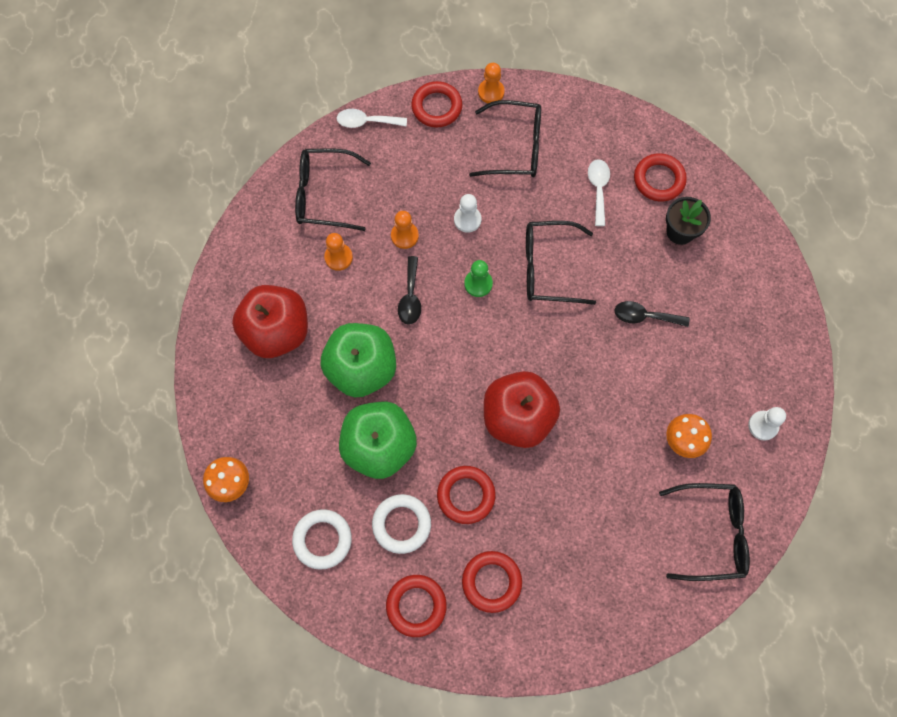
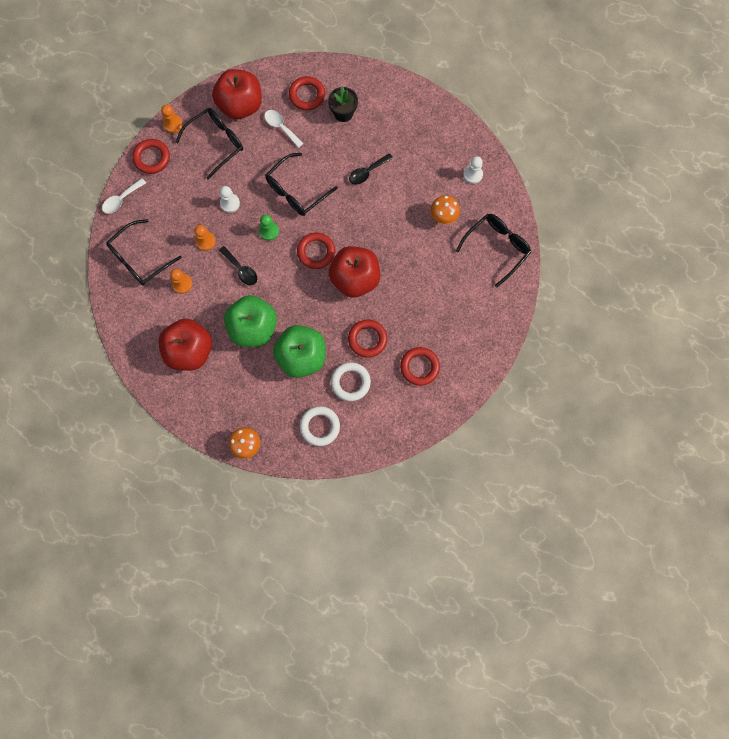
camera: 45 degrees left, 5 degrees up
(416, 606) = (396, 412): red ring -> red ring (316, 252)
(578, 131) = (240, 105): none -> red apple

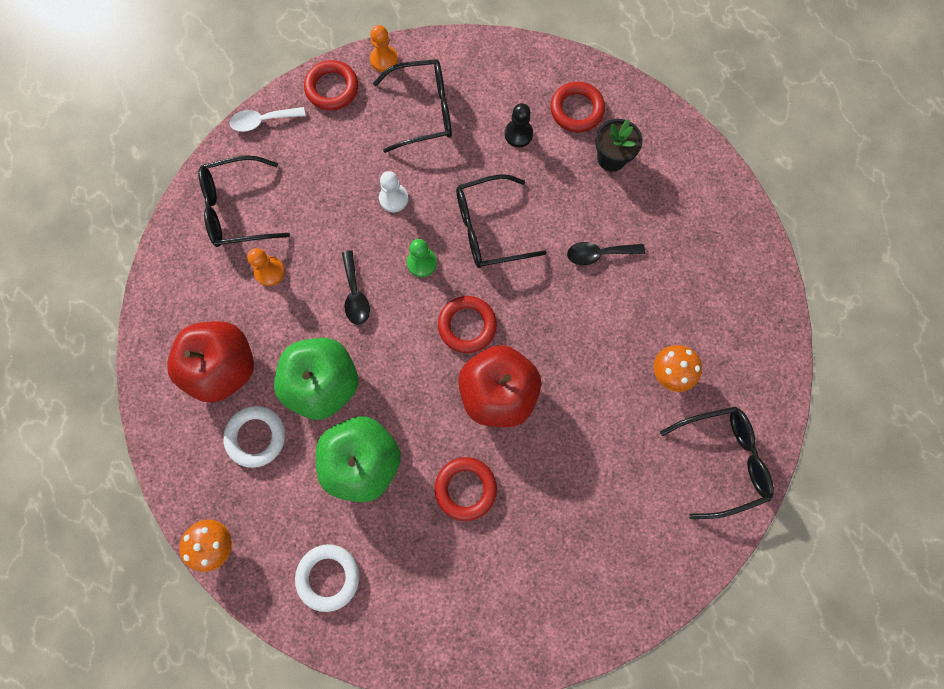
camera: 30 degrees right, 0 degrees up
(205, 241) = (333, 231): orange pawn -> none
(240, 105) = (483, 79): red apple -> none
(281, 127) = (518, 134): white spoon -> black pawn
(350, 382) = (407, 537): white ring -> white ring (256, 437)
(419, 367) = (515, 572): red ring -> none
(473, 174) = (744, 336): white pawn -> none

